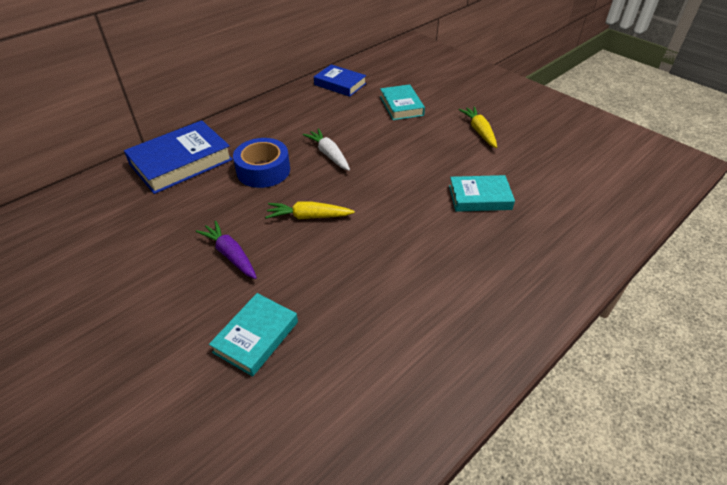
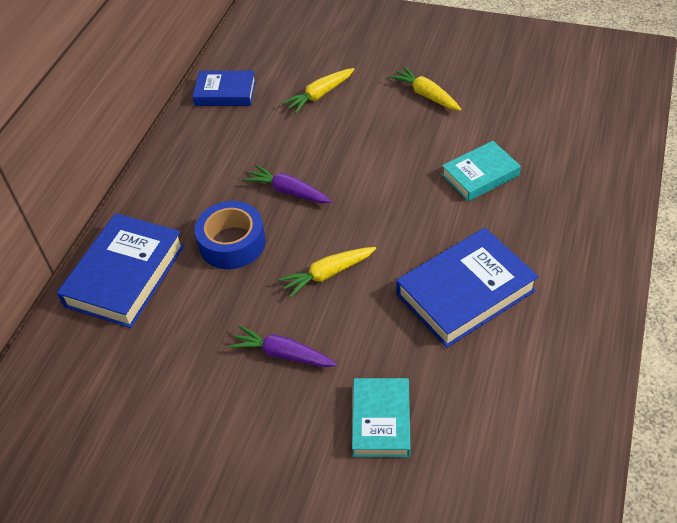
camera: 25 degrees left, 5 degrees up
(328, 154) = (288, 191): white carrot -> purple carrot
(400, 274) = (465, 292): none -> blue book
(401, 106) = (320, 95): turquoise book -> yellow carrot

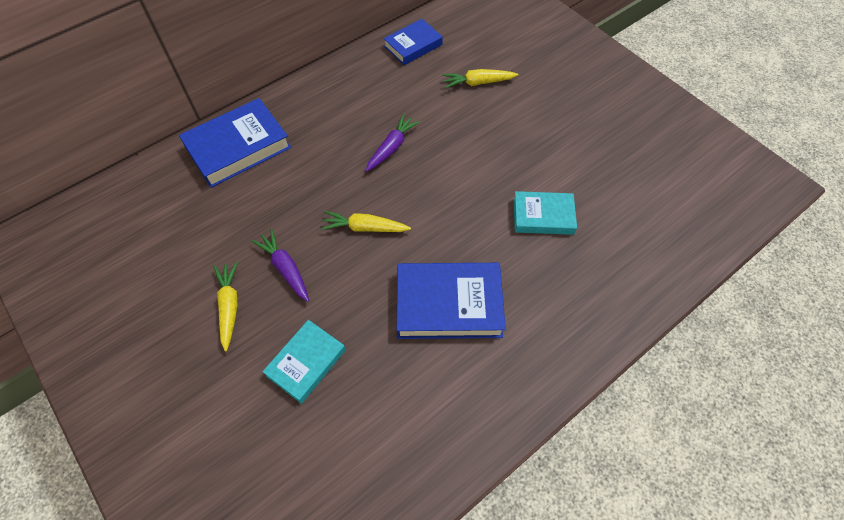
camera: 30 degrees right, 10 degrees up
(225, 93) = (413, 46): blue book -> blue book turned 75 degrees counterclockwise
(232, 243) = (322, 164): blue tape -> none
(288, 191) = (392, 147): purple carrot -> purple carrot turned 60 degrees clockwise
(426, 95) = (558, 125): yellow carrot -> yellow carrot (229, 306)

